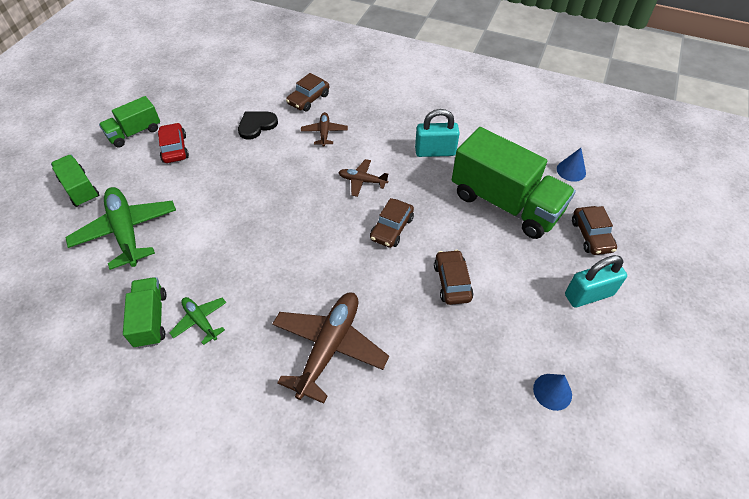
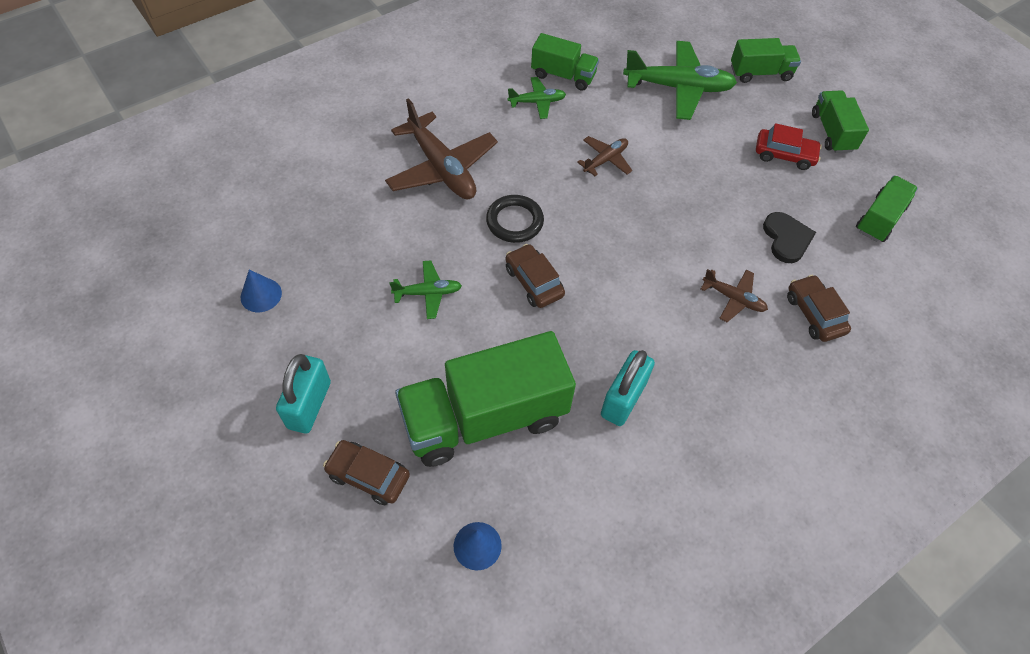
camera: 120 degrees right, 5 degrees up
(210, 93) = (879, 219): none -> green truck
(348, 266) = (514, 221): none -> black ring
(362, 181) = (623, 293): brown plane -> brown plane (605, 160)
(452, 282) = (428, 293): brown car -> green plane

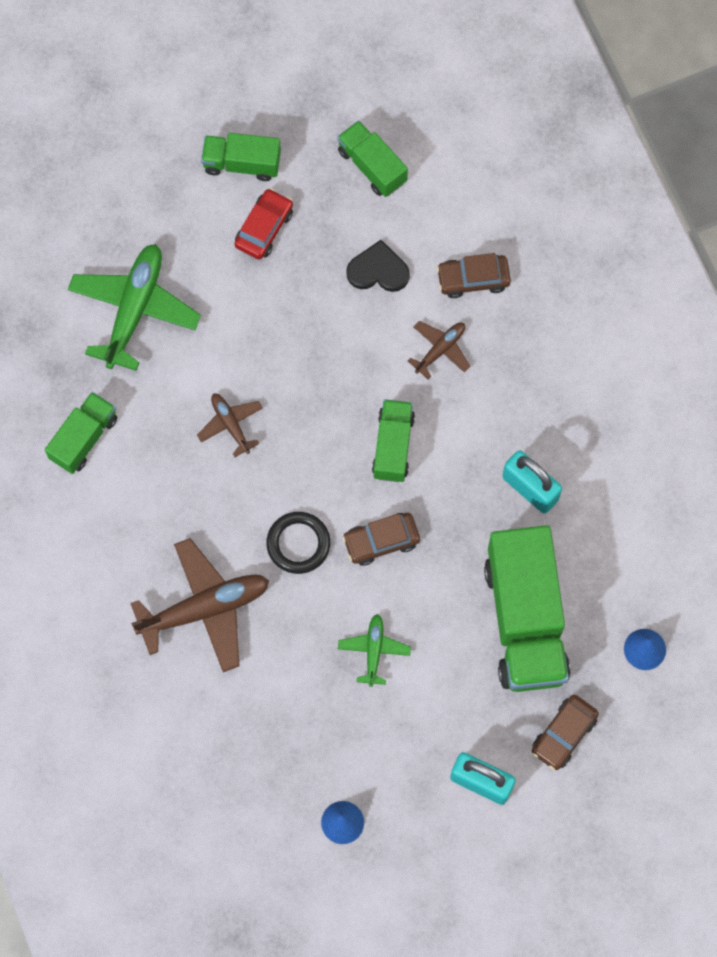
camera: 75 degrees left, 15 degrees up
(537, 102) = (122, 479): green plane -> none
(760, 73) = (130, 206): green truck -> green truck (393, 446)

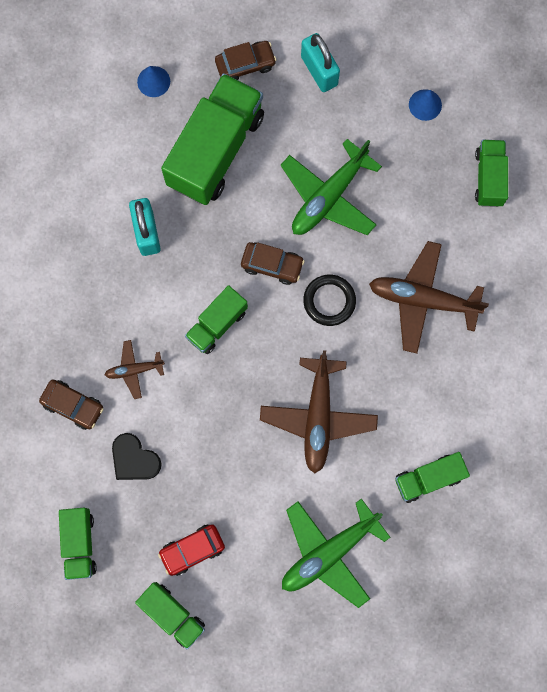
camera: 145 degrees left, 5 degrees up
(220, 786) = (489, 178): none -> green truck
(230, 425) = (318, 417): brown plane -> brown plane, size x1.94
(374, 650) = (329, 197): green plane -> green plane, size x1.94

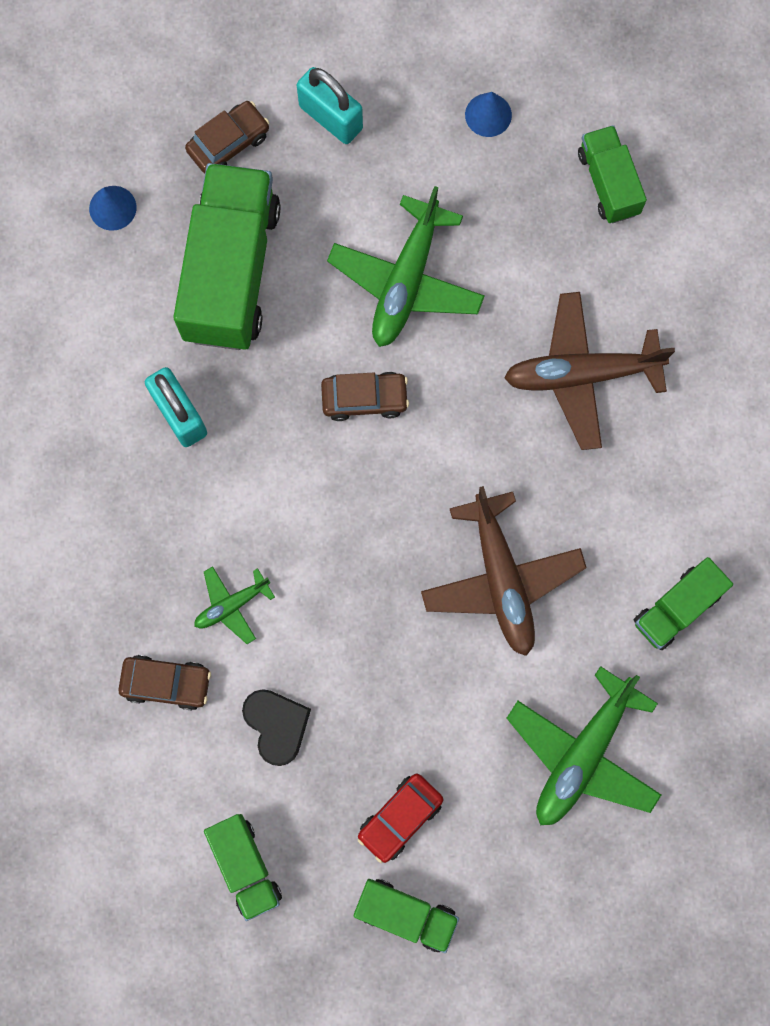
camera: 20 degrees left, 0 degrees up
(134, 370) = (232, 605): brown plane -> green plane
(134, 459) = (276, 725): black heart -> black heart turned 135 degrees counterclockwise
(217, 324) = (320, 504): green truck -> none
(329, 301) = (458, 419): black ring -> none

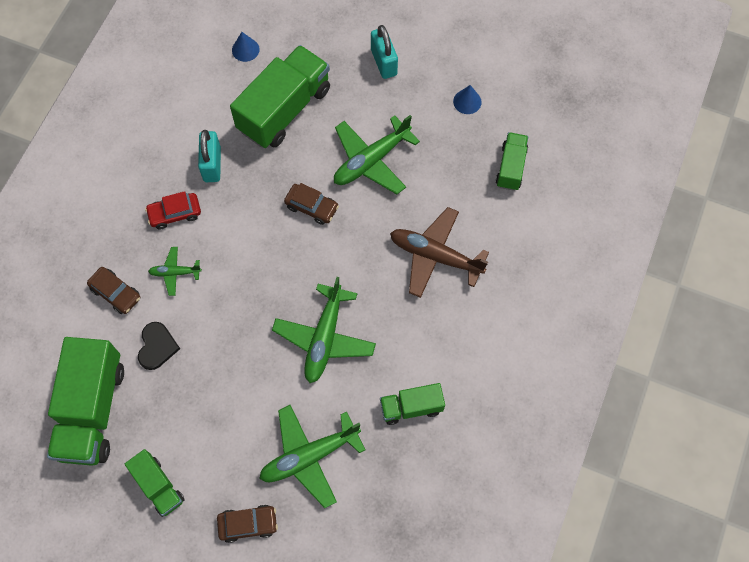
camera: 30 degrees right, 10 degrees down
(228, 143) = (323, 48): brown car -> brown car (248, 524)
(245, 865) = (92, 410): green truck -> green truck, size x1.89
(400, 818) = (189, 433): red car -> red car (175, 213)
(501, 579) = (324, 338): brown plane -> green plane

